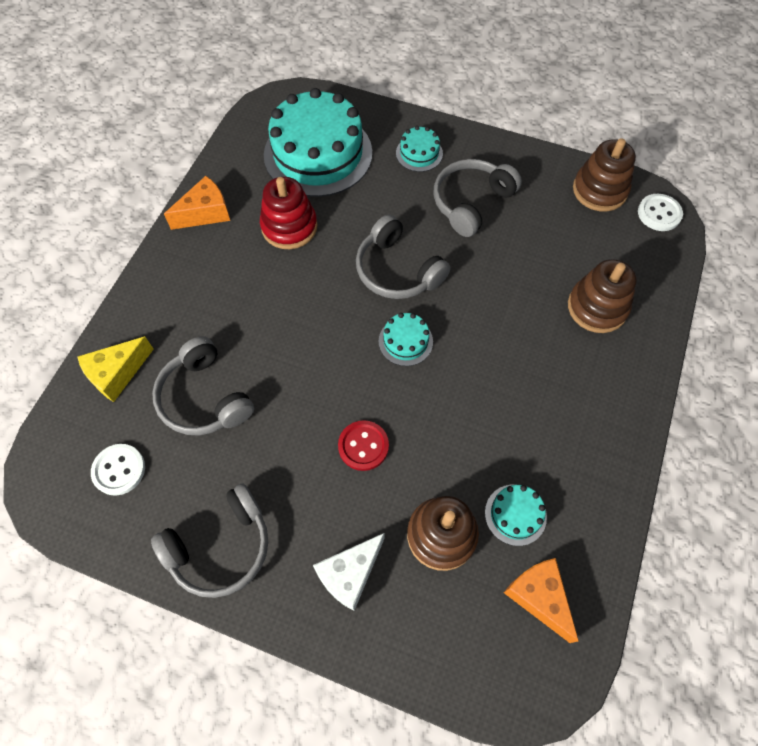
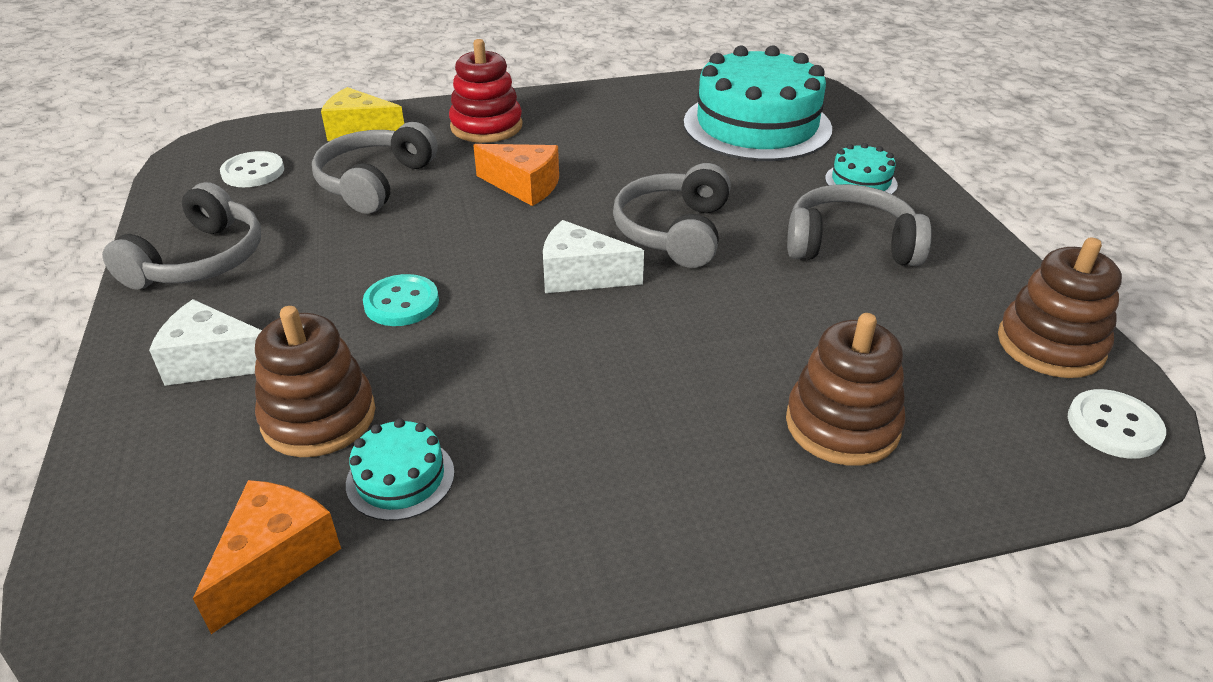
camera: 55 degrees right, 25 degrees down
(205, 213) = (594, 100): orange cheese -> orange cheese (524, 186)
(221, 547) = (199, 260): grey headphones -> grey headphones turned 90 degrees counterclockwise
(289, 227) = (640, 146): red stacking toy -> red stacking toy (486, 126)
(363, 446) = (401, 303): red button -> turquoise button
(405, 341) = (580, 276): turquoise cake -> white cheese

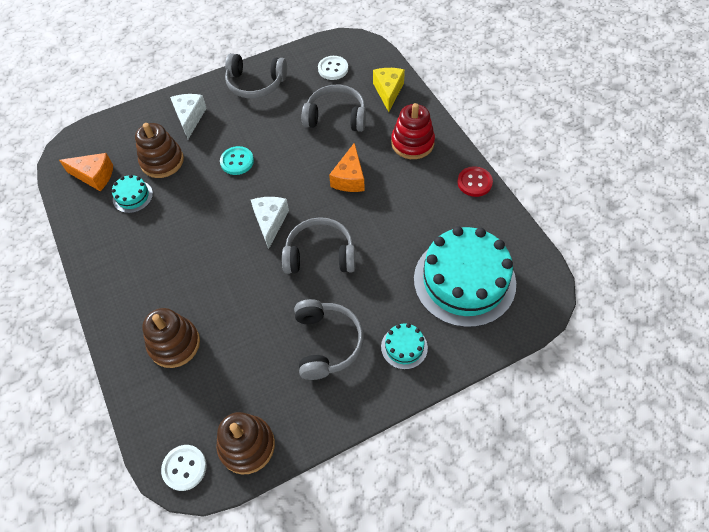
camera: 80 degrees right, 20 degrees up
(591, 95) = (474, 182): none -> red button

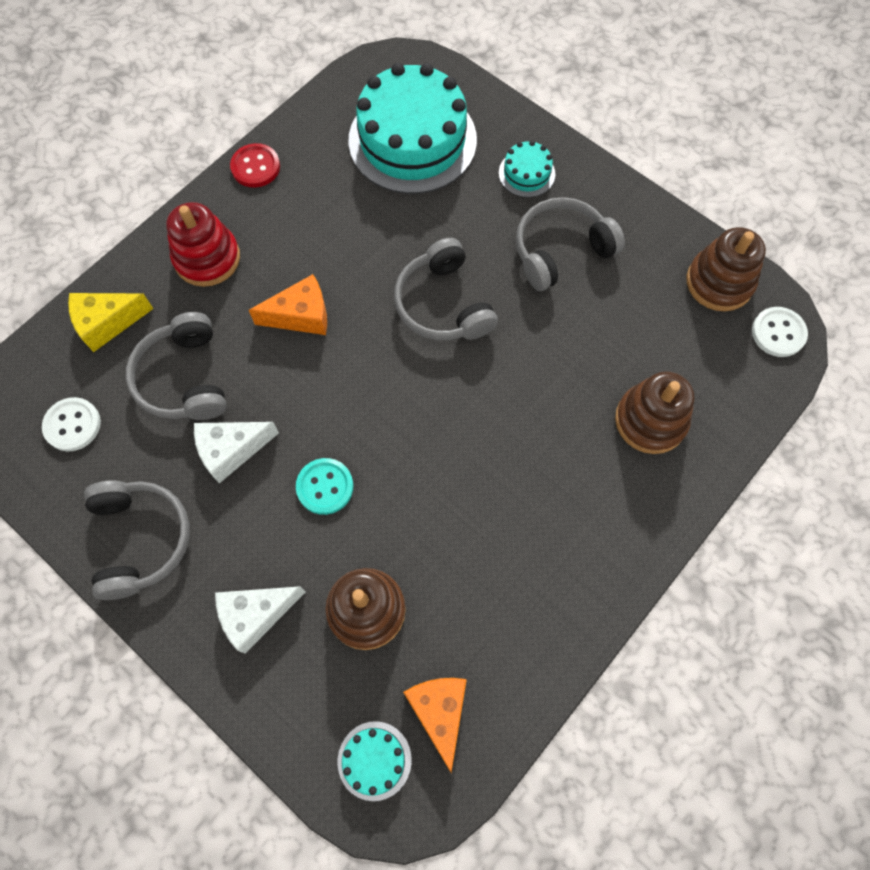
camera: 115 degrees left, 10 degrees up
(133, 196) = (453, 617): turquoise cake -> turquoise cake (374, 760)
(270, 222) = (418, 388): white cheese -> white cheese (231, 451)

